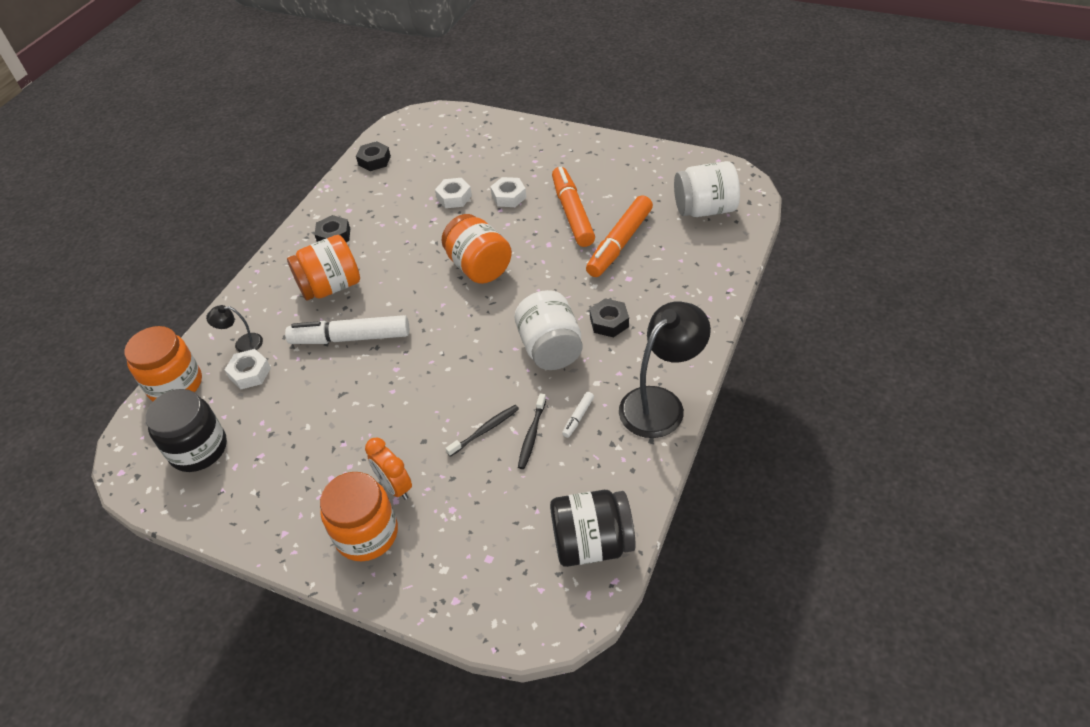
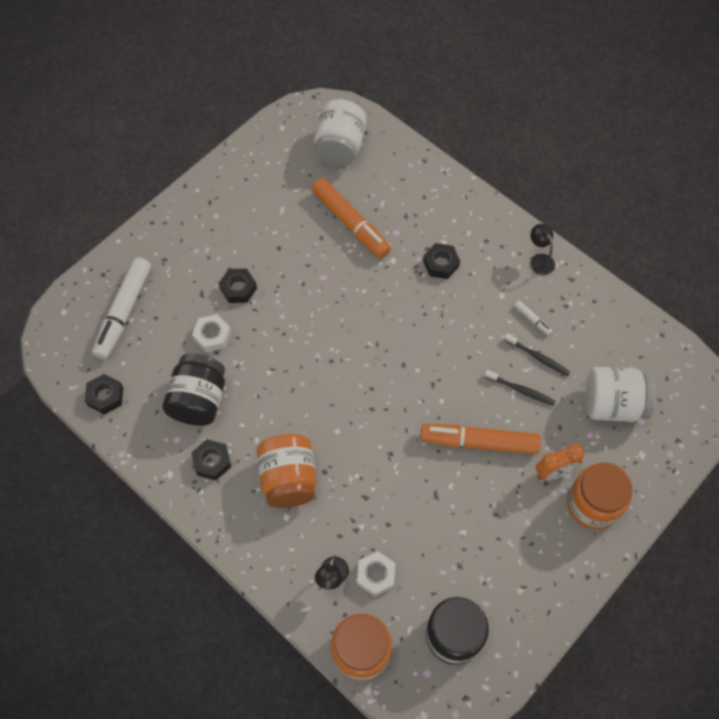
camera: 75 degrees left, 15 degrees up
(351, 338) = (369, 474): white marker -> white marker (124, 312)
(479, 267) = (325, 341): orange jar -> none
(485, 430) = (520, 390): black toothbrush -> black toothbrush turned 135 degrees clockwise
(509, 196) = (238, 288): white nut -> black nut
(550, 348) = (452, 315): white jar -> white jar (612, 404)
(572, 213) = (291, 245): orange marker -> orange marker (479, 442)
(592, 543) = (649, 348): black jar -> black jar (199, 400)
(660, 403) = (539, 260): black lamp -> black lamp, size x0.47

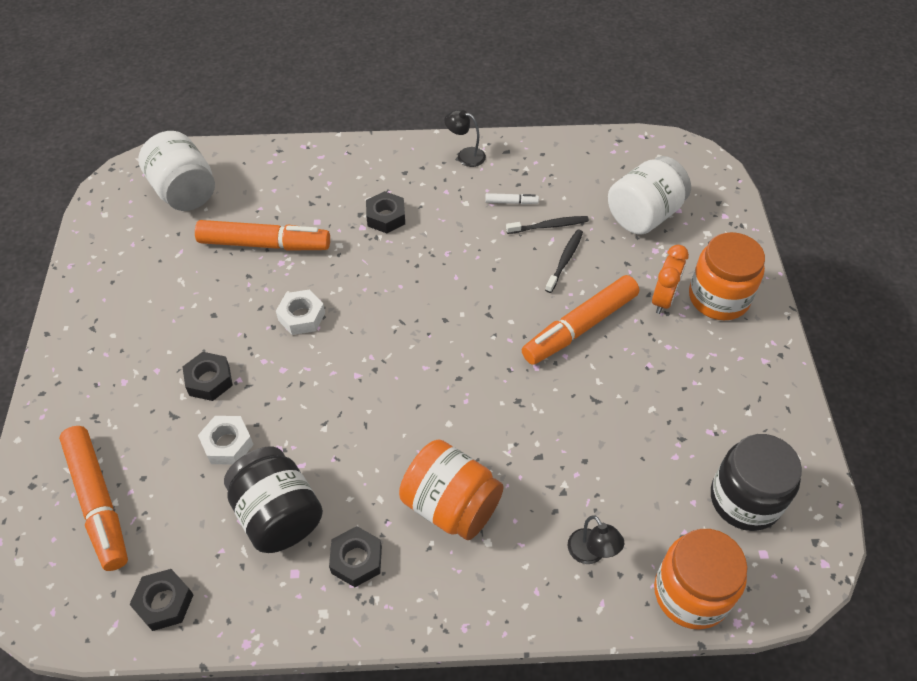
camera: 45 degrees left, 10 degrees down
(124, 312) = (98, 501): white marker -> orange marker
(376, 575) = (625, 514): white nut -> white nut (301, 316)
(520, 390) = (564, 260): black toothbrush -> black toothbrush turned 45 degrees counterclockwise

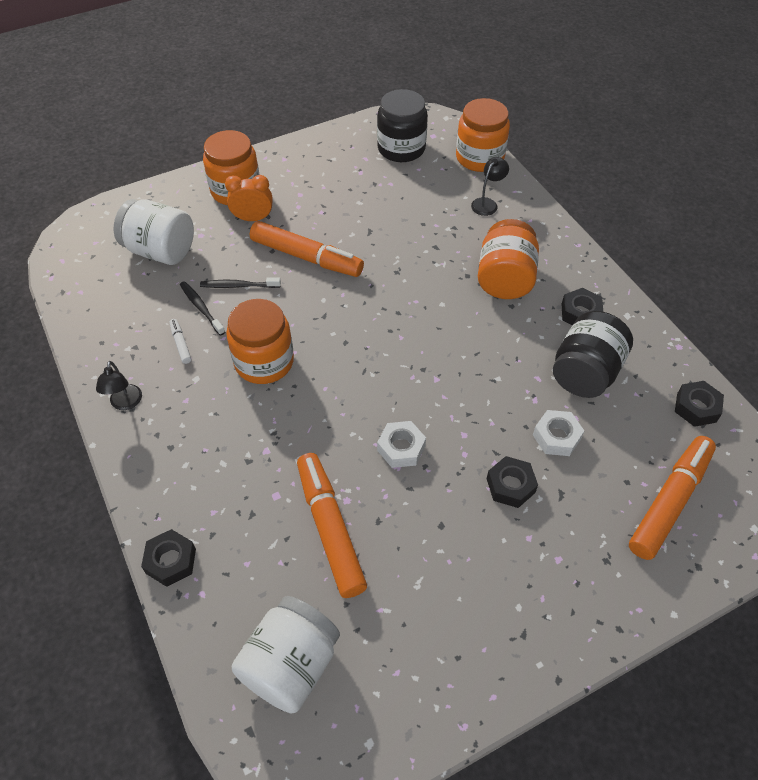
camera: 115 degrees left, 0 degrees up
(386, 217) = (243, 436): black nut -> black nut (171, 561)
(456, 252) = (264, 362): none -> orange jar

